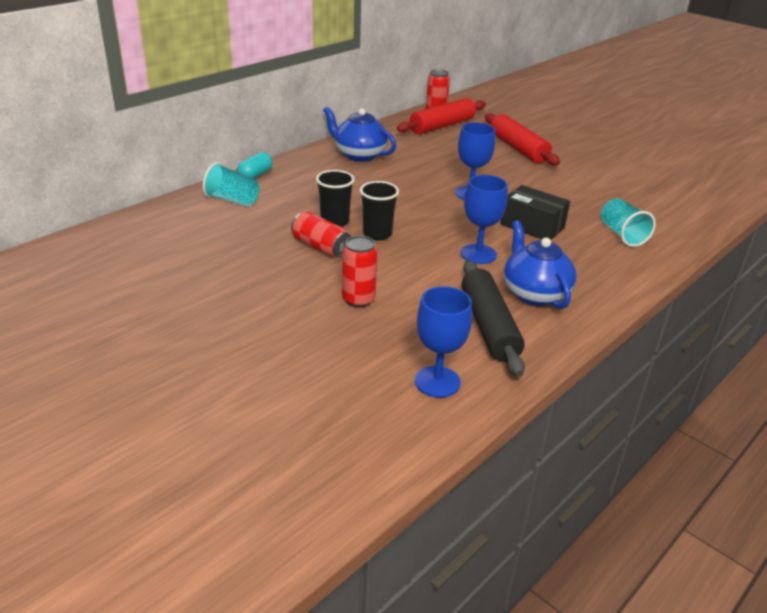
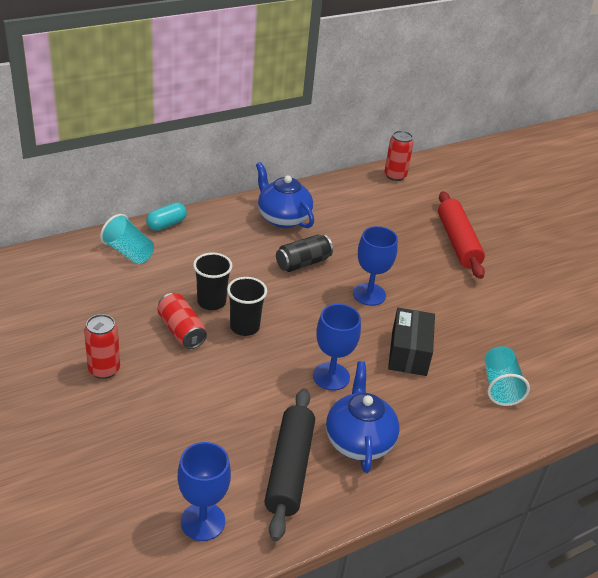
camera: 15 degrees right, 5 degrees up
(358, 300) = (182, 405): red can -> red can (104, 369)
(398, 182) = (303, 263): none -> black can
(442, 126) = (392, 194): red rolling pin -> none
(532, 226) = (409, 353): black box -> black box turned 45 degrees clockwise

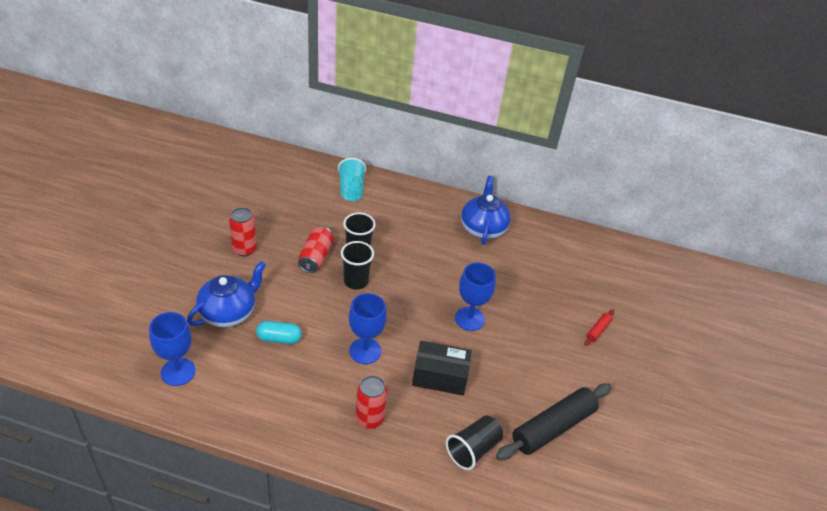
camera: 45 degrees right, 5 degrees up
(166, 224) = (398, 186): turquoise capsule -> turquoise capsule (279, 339)
(289, 469) = (261, 383): black rolling pin -> black rolling pin (553, 427)
(303, 263) = (453, 267): black can -> none
(359, 441) = (324, 402): blue teapot -> blue teapot (228, 313)
(395, 176) = (619, 250): red can -> red can (369, 418)
(409, 353) = (440, 376): black box -> black box turned 45 degrees clockwise
(458, 242) = (598, 330): red rolling pin -> red rolling pin, size x0.44
(500, 386) = (473, 449): turquoise cup -> black cup

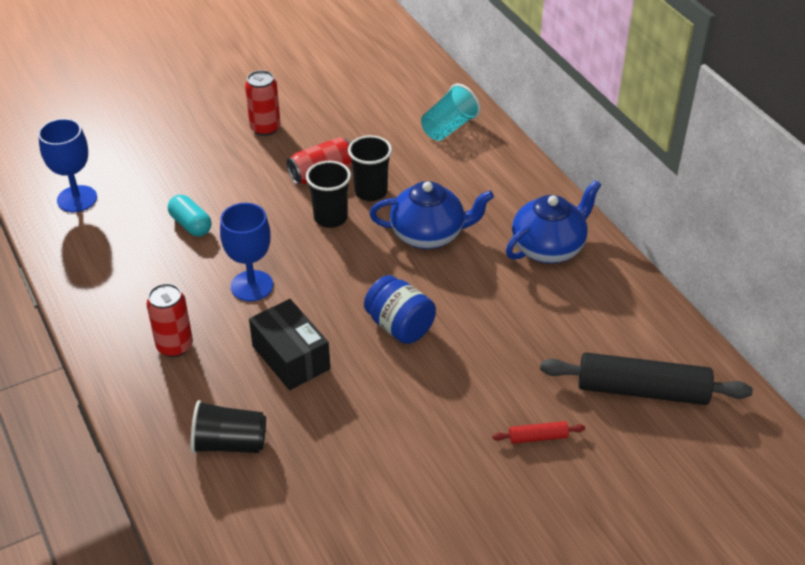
camera: 50 degrees right, 0 degrees up
(228, 313) = (178, 176): blue teapot -> blue teapot (428, 235)
(469, 319) = (399, 326): blue goblet -> blue jar
(553, 427) = (339, 488): black rolling pin -> black rolling pin (642, 390)

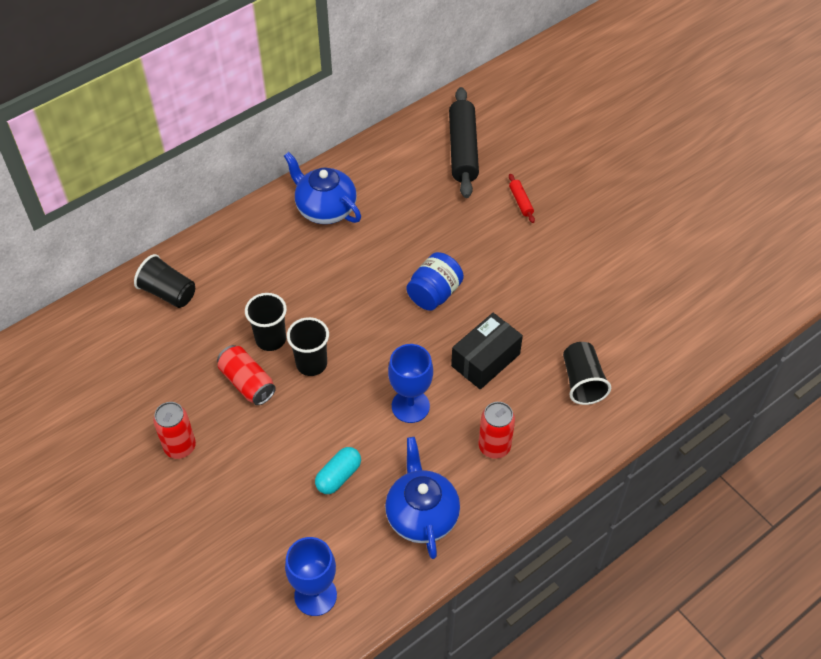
camera: 100 degrees left, 10 degrees up
(428, 235) = (322, 289): blue teapot -> blue teapot (421, 515)
(449, 128) = (168, 293): turquoise cup -> black cup

